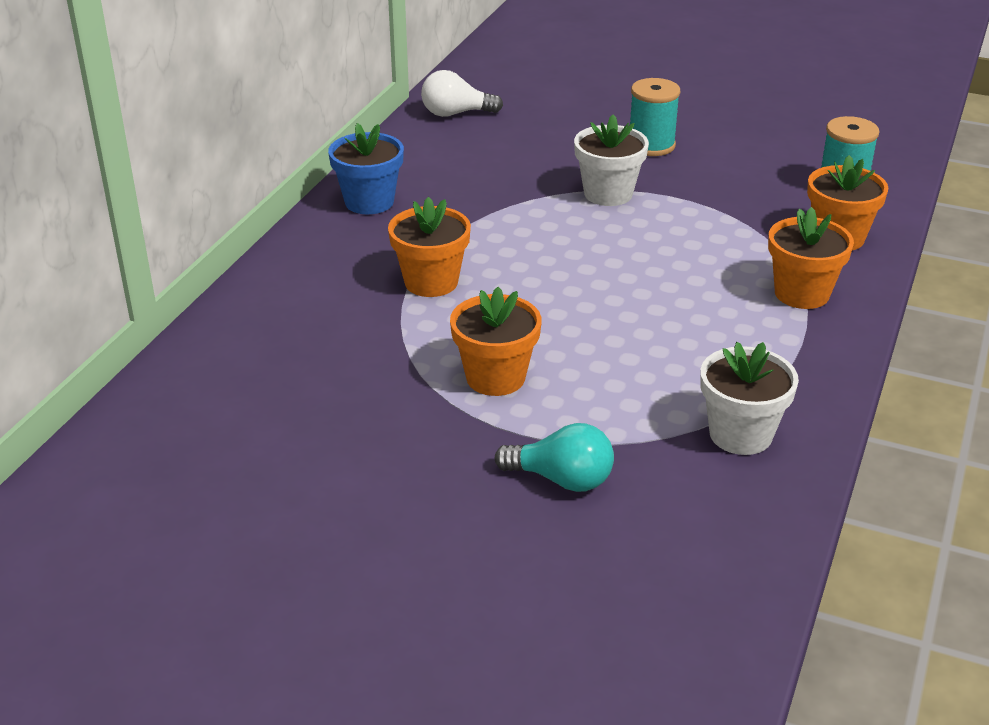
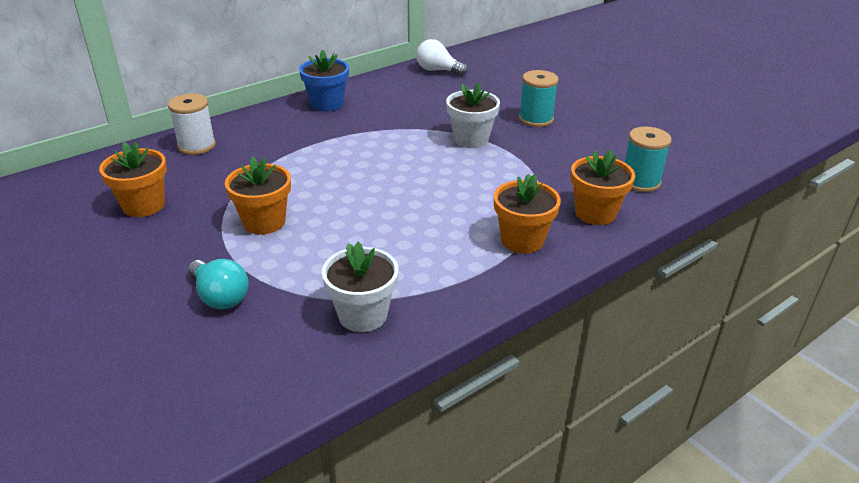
camera: 30 degrees right, 0 degrees up
(268, 314) = (196, 146): none -> white spool
(431, 282) = (301, 156): orange flower pot -> orange flower pot (143, 205)

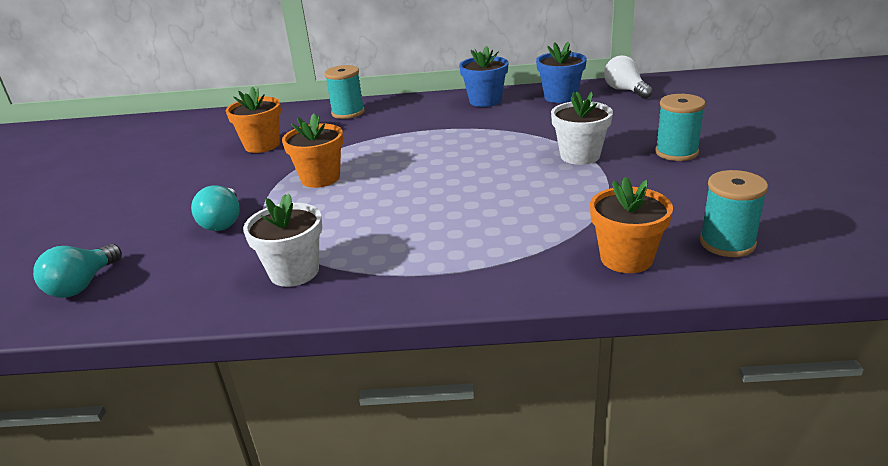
camera: 40 degrees right, 5 degrees down
(150, 415) = (83, 285): none -> turquoise light bulb
(196, 146) = (348, 113): white spool -> turquoise spool
(391, 87) = (560, 97): none -> blue flower pot
(522, 240) = (511, 259): orange flower pot -> none

